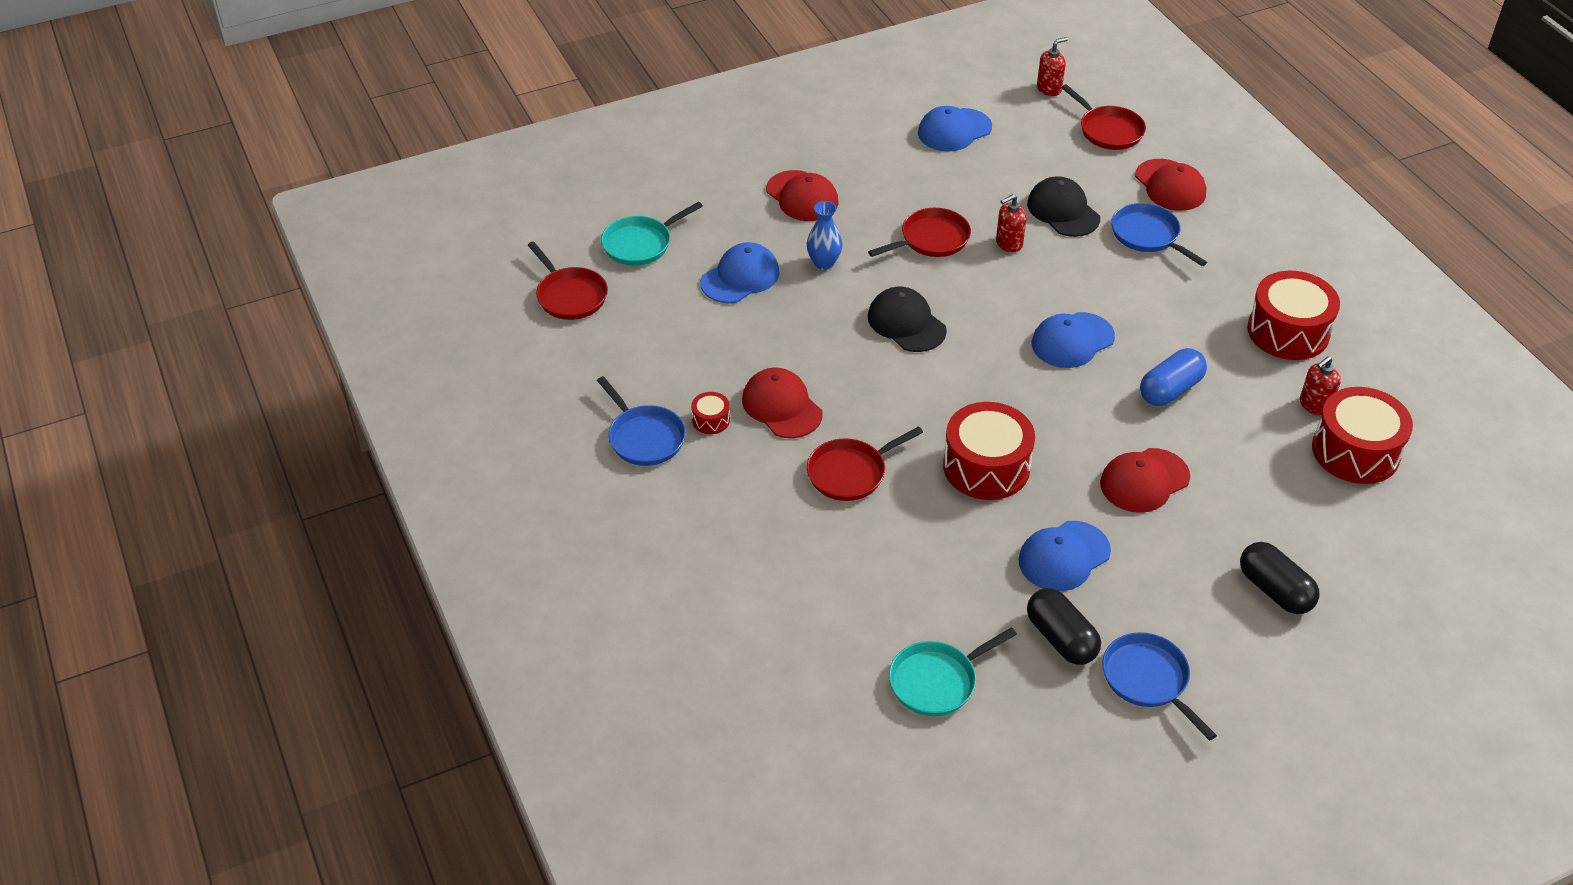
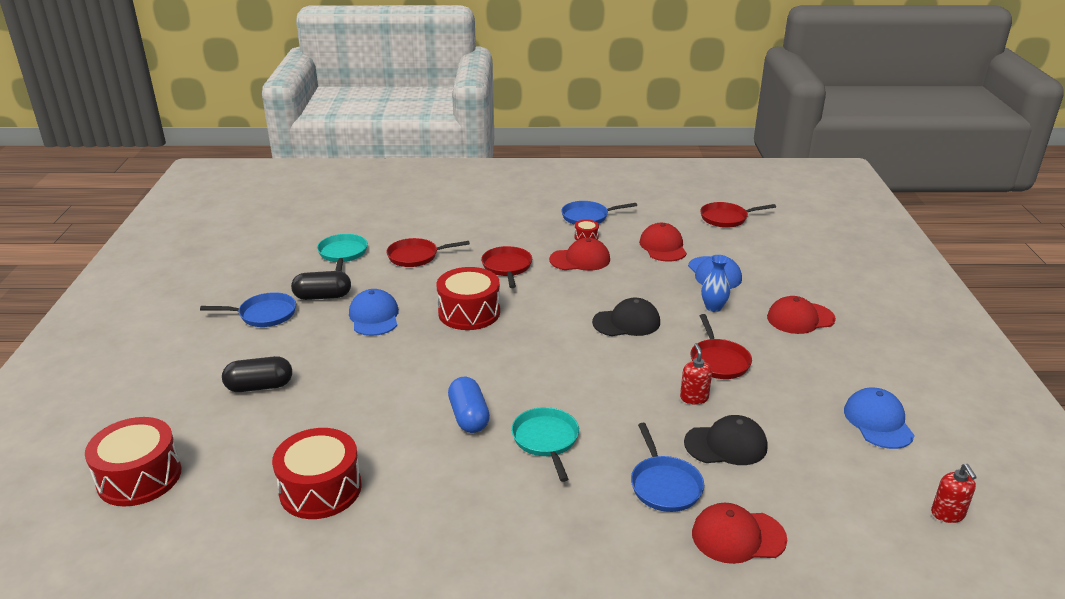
camera: 115 degrees right, 15 degrees down
(640, 244) = (768, 248): turquoise pan -> turquoise pan (546, 440)
(1072, 340) = (557, 389): blue cap -> none
(1108, 130) = (854, 529): red pan -> red pan (416, 256)
(1144, 481) = (398, 369): red cap -> red cap (663, 247)
(1148, 236) = (664, 485): blue pan -> blue pan turned 90 degrees clockwise
(1288, 331) = (479, 519): red drum -> red drum (139, 477)
(1314, 405) = (385, 490): red soap dispenser -> none

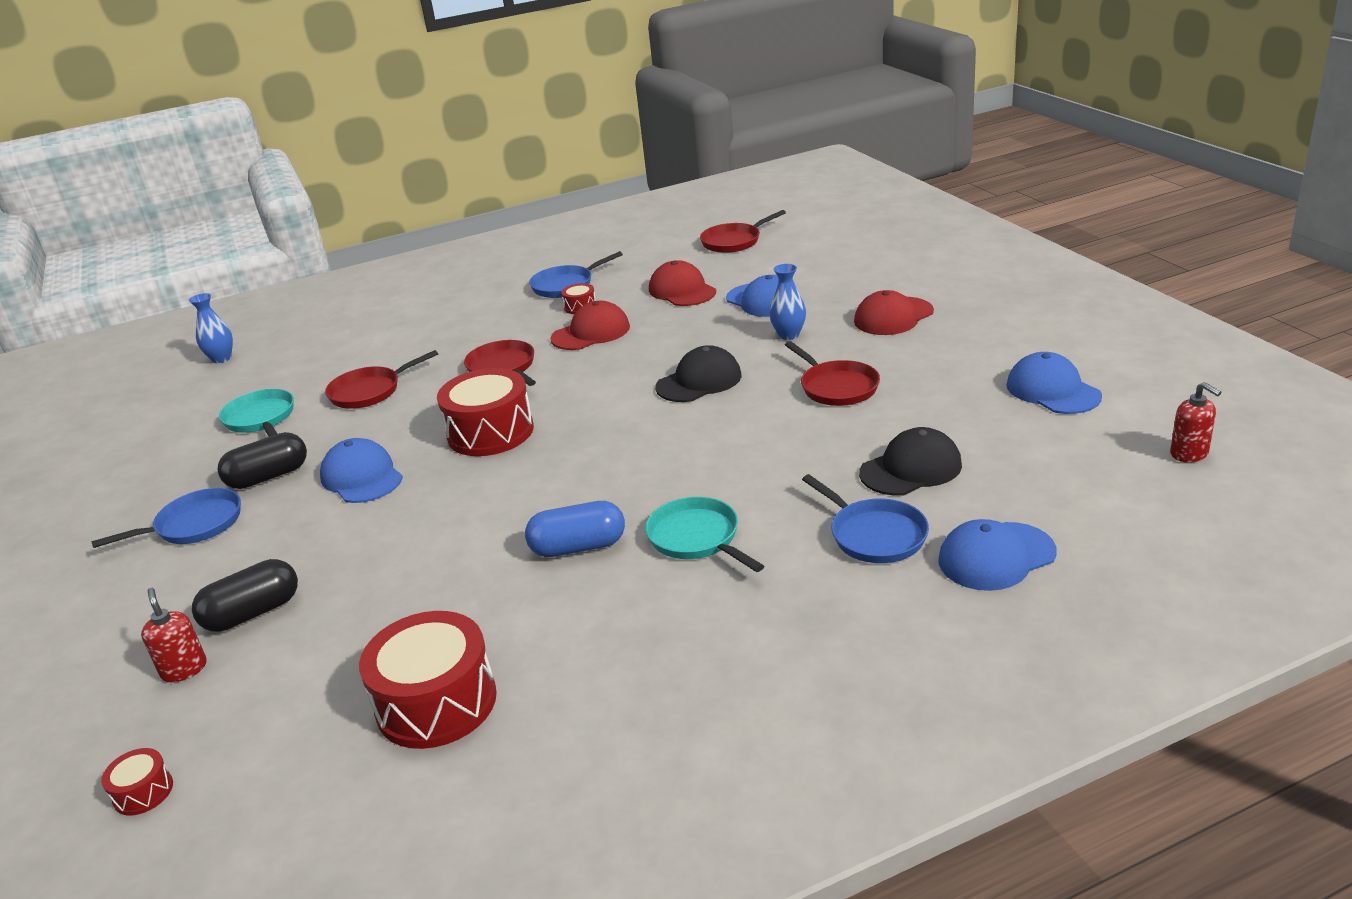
camera: 20 degrees left, 0 degrees up
(139, 477) = (143, 792): red drum -> red drum, size x0.45
(346, 202) = (221, 358): none -> blue vase
(469, 417) = (578, 547): blue capsule -> blue capsule turned 60 degrees counterclockwise
(694, 398) = (838, 433): red soap dispenser -> red soap dispenser (184, 669)
(738, 536) = (996, 556): red cap -> blue cap

